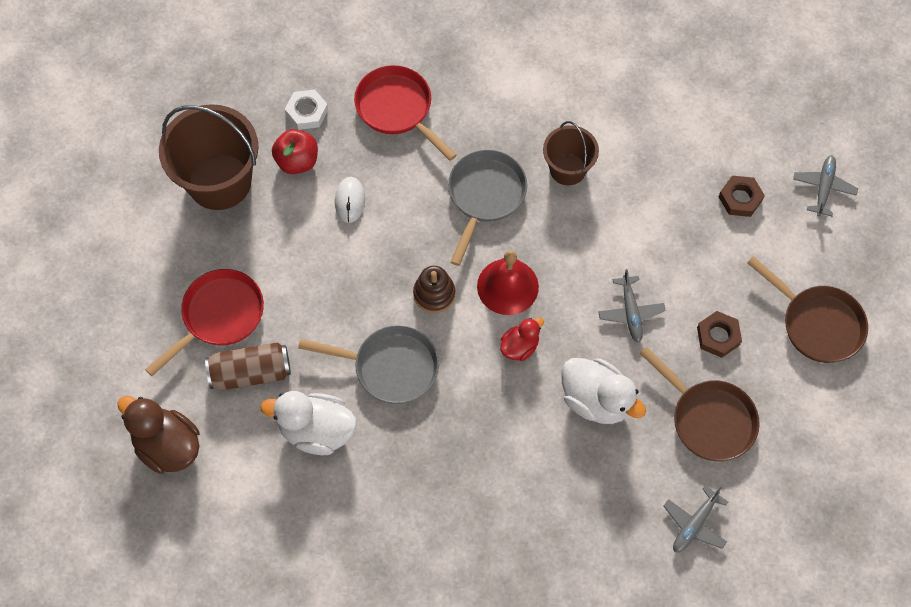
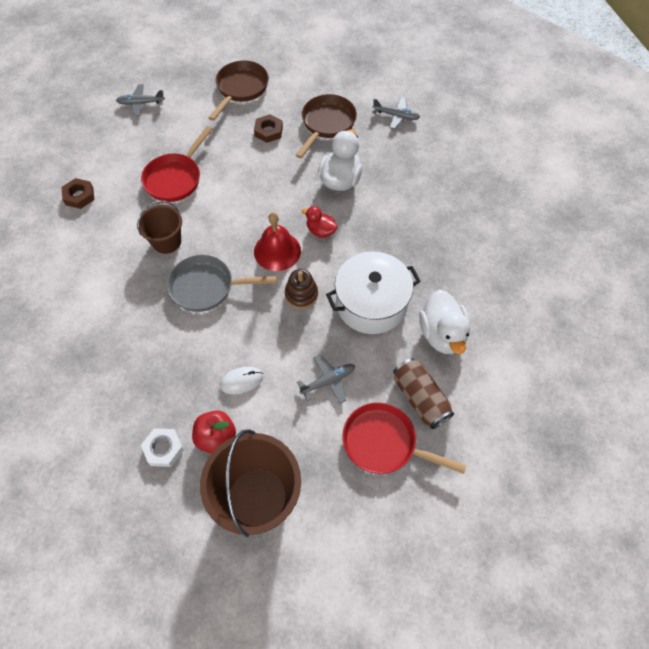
camera: 110 degrees left, 5 degrees down
(167, 446) = (508, 436): brown duck -> none
(390, 367) = (371, 303): grey pan -> white pot
(397, 109) = (142, 375): red pan -> red pan (175, 178)
(630, 312) = (269, 178): grey plane -> grey plane (328, 381)
(740, 198) = (162, 141): brown nut -> brown nut (79, 196)

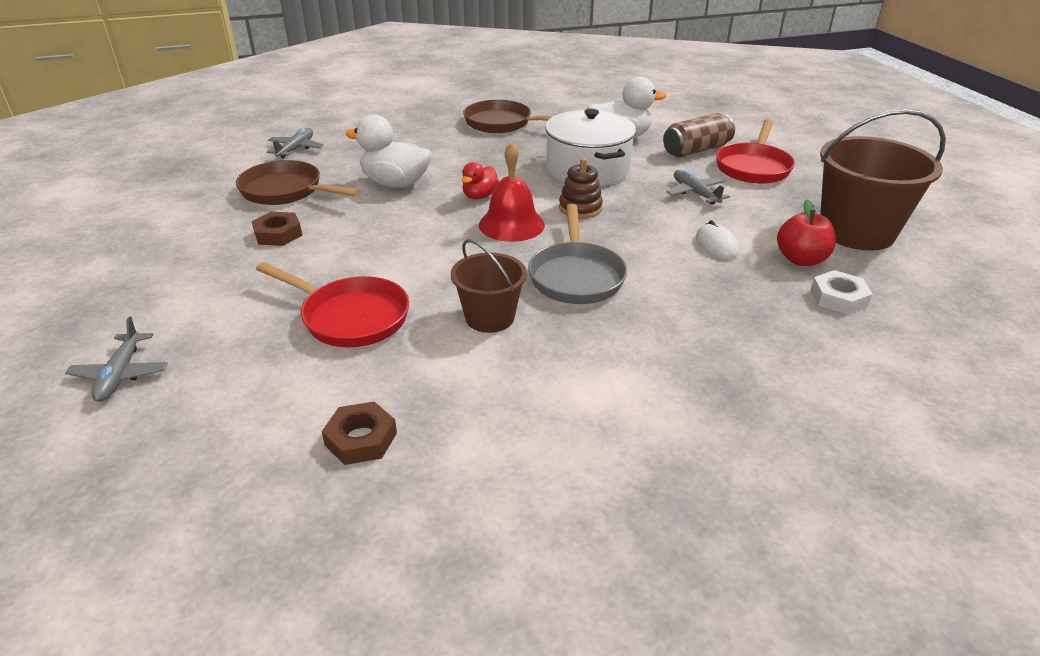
camera: 90 degrees left, 25 degrees down
(241, 88) = (160, 260): brown pan -> brown pan (502, 123)

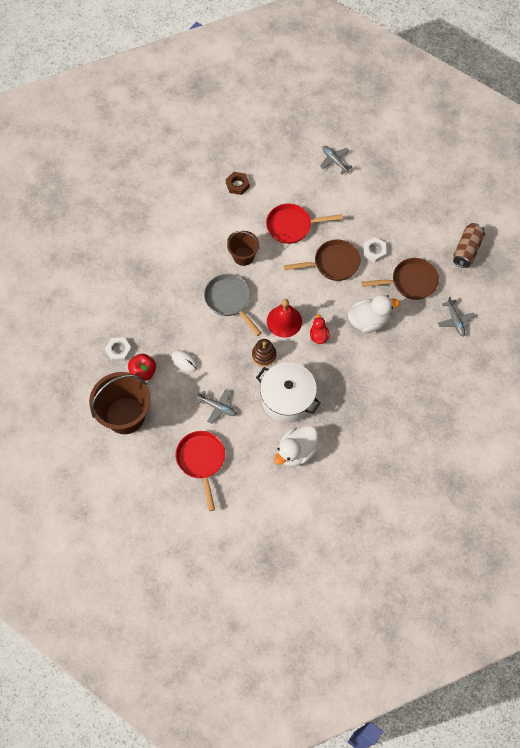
camera: 145 degrees right, 30 degrees up
(278, 234) = (374, 251): brown nut -> white nut
(502, 123) = (378, 427): brown pan -> brown pan (333, 263)
(696, 150) = (243, 464): brown can -> brown can (467, 250)

